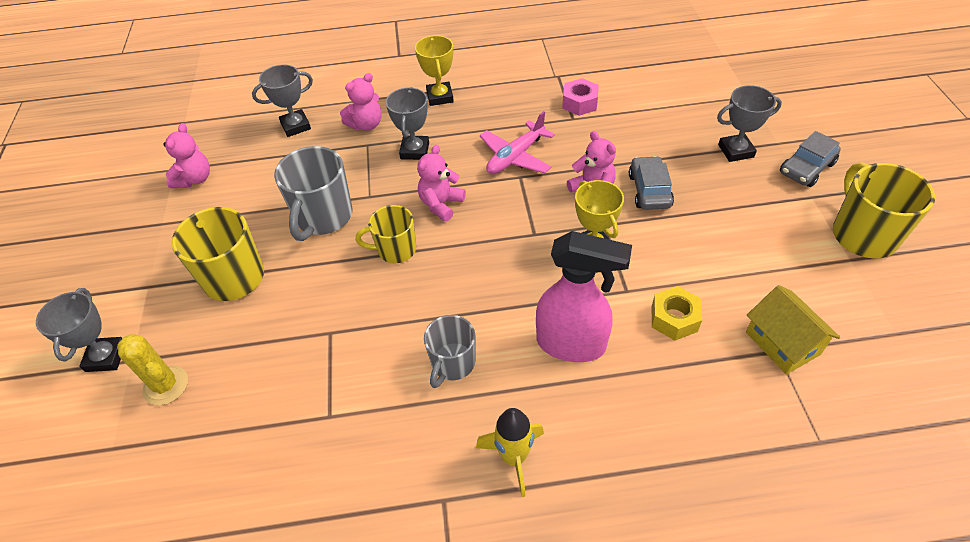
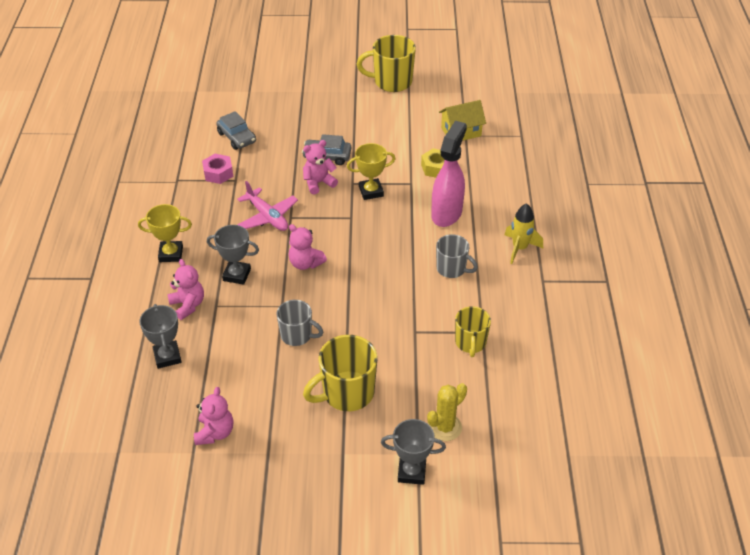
camera: 85 degrees left, 5 degrees down
(194, 179) = (215, 432): pink teddy bear -> pink teddy bear turned 75 degrees clockwise
(323, 217) = (297, 335): grey mug -> grey mug, size x0.64
(395, 250) = (345, 292): yellow mug -> yellow mug (470, 343)
(736, 151) = (303, 110): grey trophy -> none
(806, 168) = (330, 86): grey car -> grey car (237, 137)

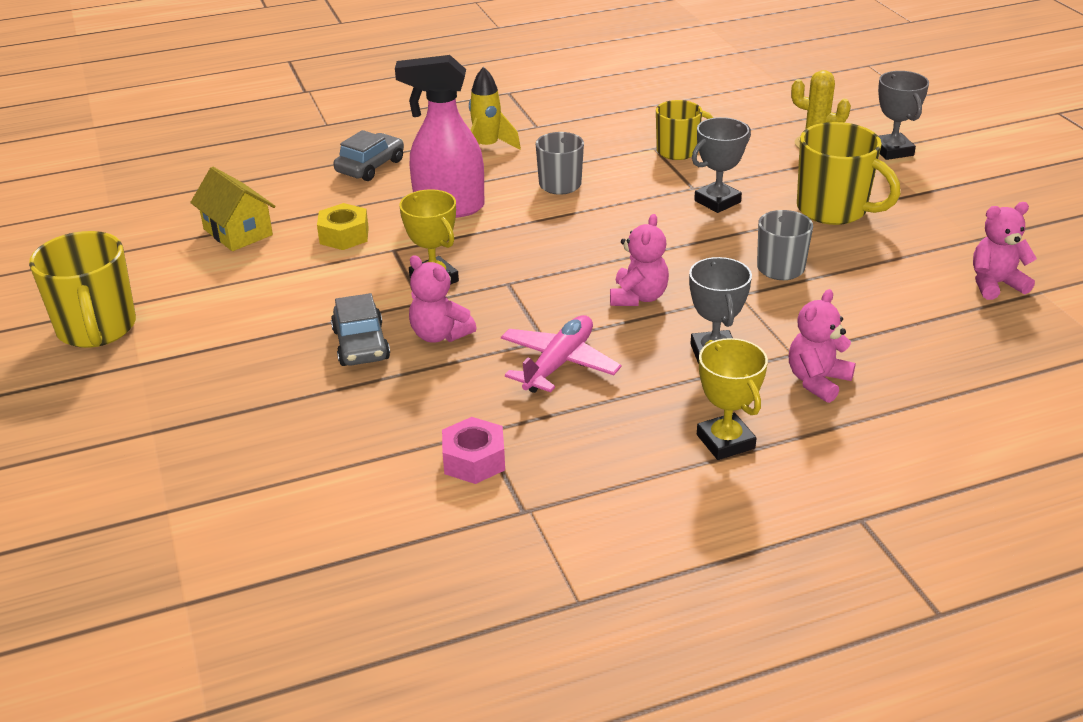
camera: 110 degrees left, 10 degrees down
(167, 357) = (928, 365): grey trophy -> grey trophy (717, 201)
(237, 137) = (347, 473): grey car -> grey car (370, 166)

